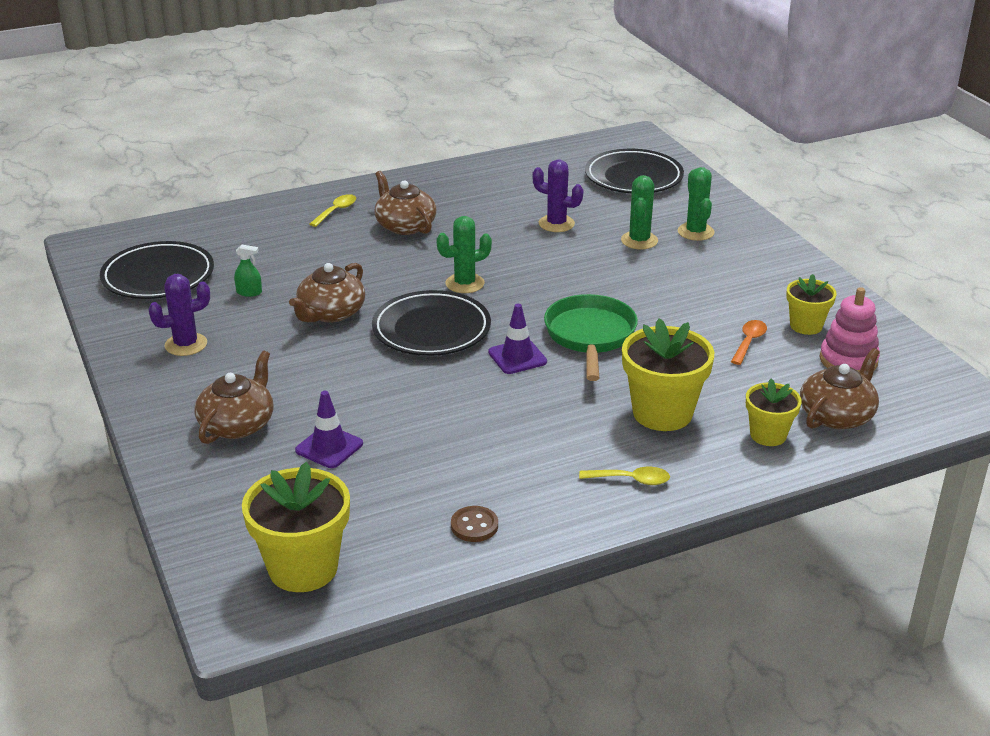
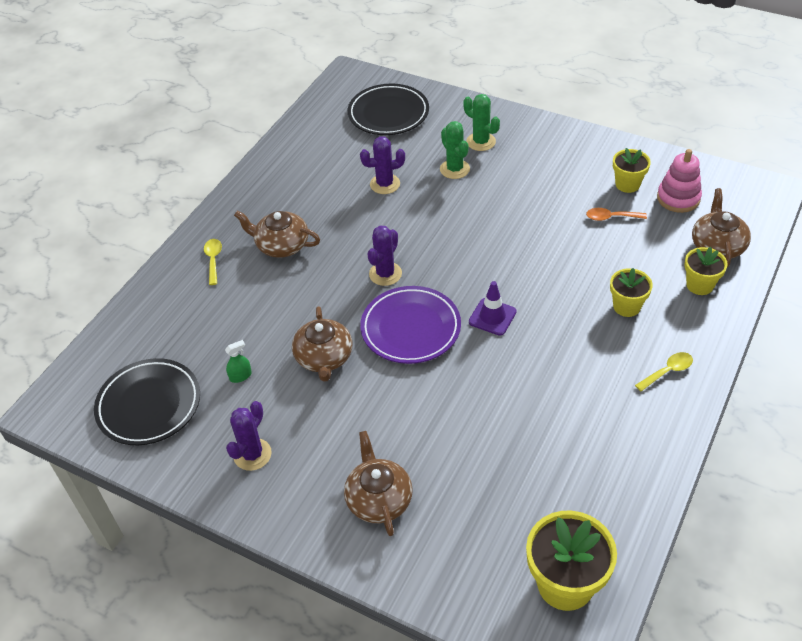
camera: 35 degrees left, 15 degrees up
(329, 447) = (463, 474): purple traffic cone -> none
(431, 330) = (410, 328): black plate -> purple plate
(465, 283) = (385, 274): green cactus -> purple cactus
(474, 526) = (624, 472): brown button -> none
(590, 336) = (516, 270): green pan -> none
(662, 413) = (626, 306): yellow flower pot -> yellow flower pot, size x0.59
(749, 342) = (611, 217): orange spoon -> orange spoon turned 75 degrees counterclockwise

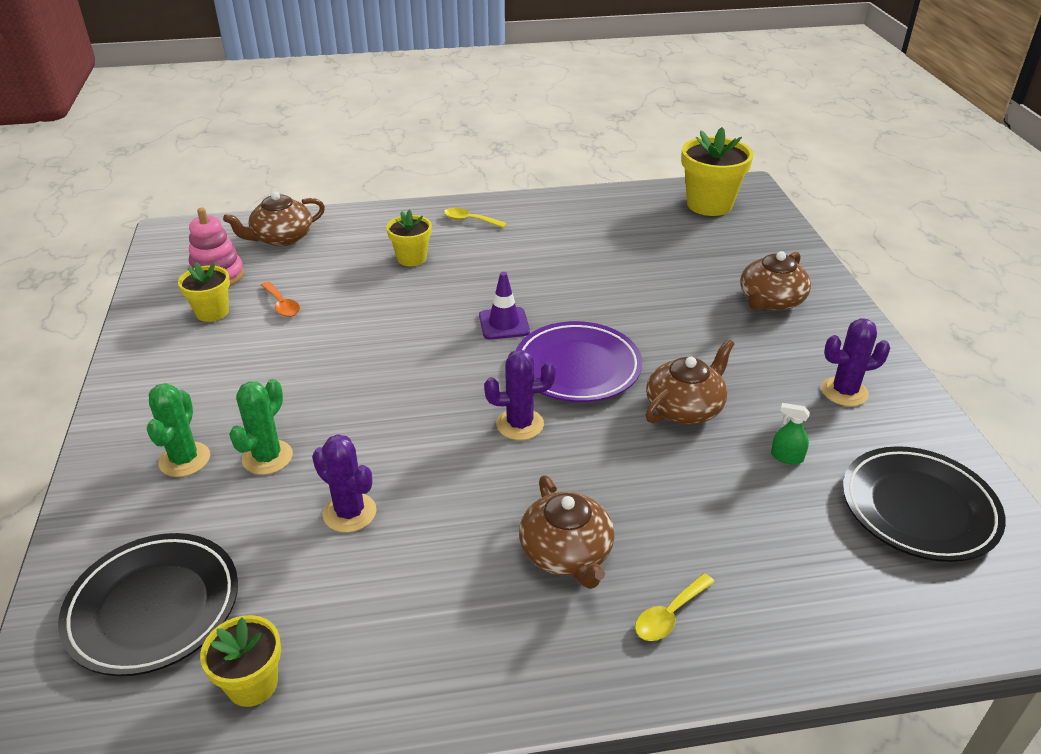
camera: 130 degrees left, 10 degrees down
(699, 285) = (347, 233): yellow flower pot -> yellow flower pot (252, 684)

